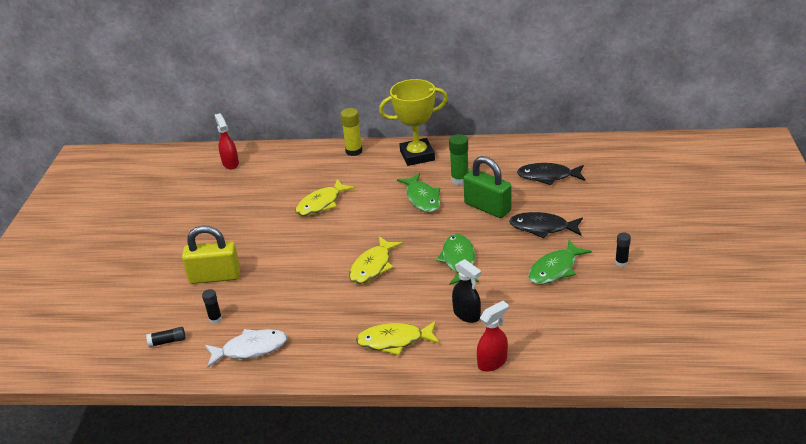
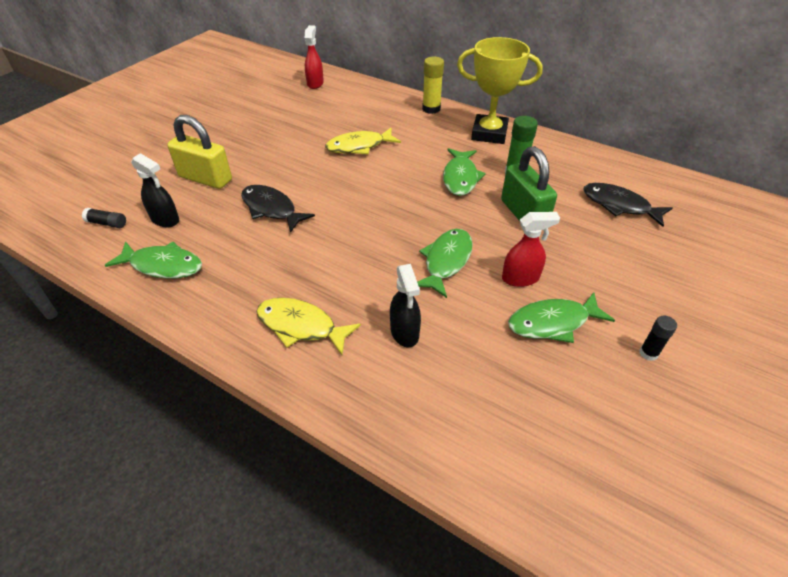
camera: 25 degrees right, 10 degrees up
(215, 319) = (165, 220): black glue stick -> black spray bottle
(250, 349) = (163, 265): white fish -> green fish
(373, 266) = (352, 229): yellow fish -> none
(492, 362) = (386, 413): red spray bottle -> red spray bottle (520, 278)
(542, 228) = (572, 263): black fish -> black fish (271, 209)

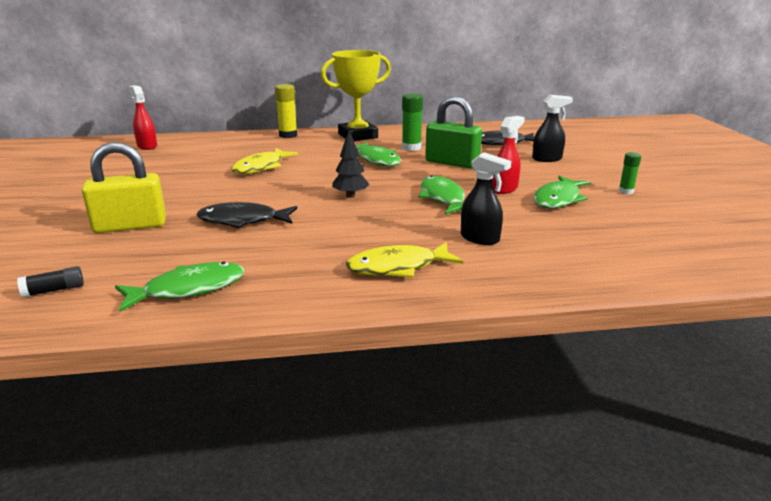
camera: 40 degrees left, 20 degrees down
(165, 220) = (131, 263): black spray bottle -> black spray bottle (547, 159)
(377, 218) = (350, 196): none -> black tree
(648, 353) = (626, 191): black glue stick -> green glue stick

